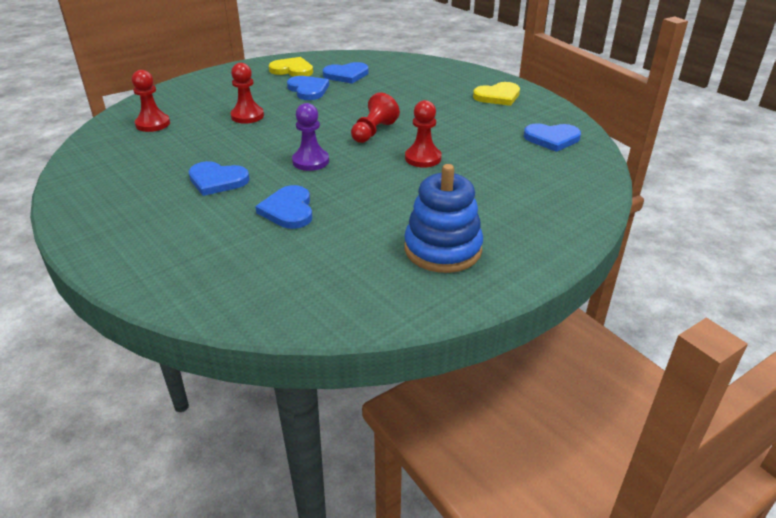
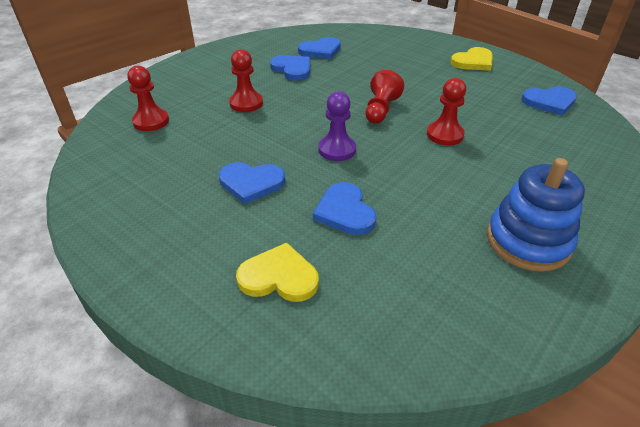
camera: 10 degrees left, 5 degrees up
(292, 70) = (266, 49): yellow heart -> yellow heart (279, 277)

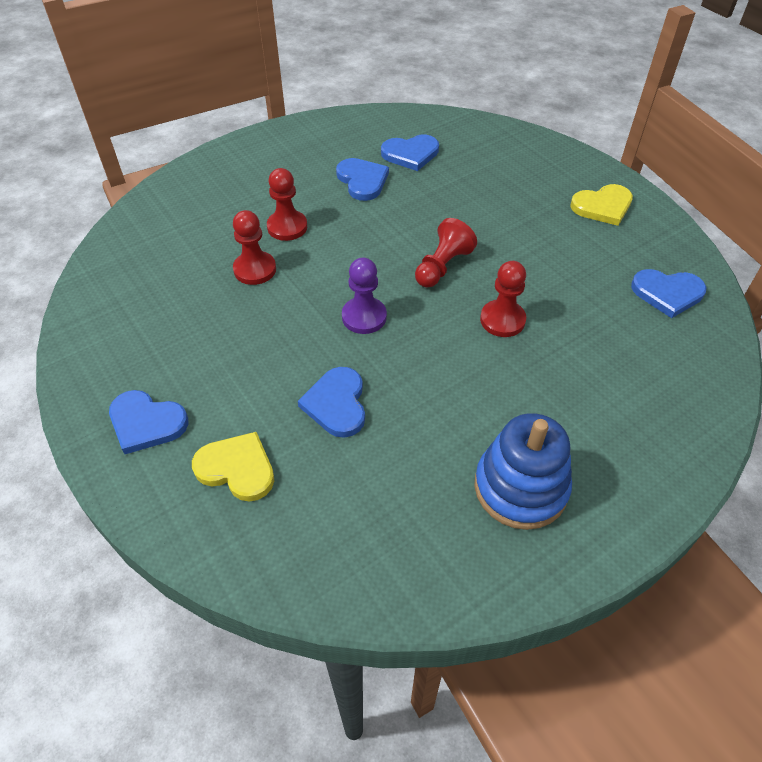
camera: 15 degrees right, 10 degrees up
(151, 121) = (173, 235): red pawn -> red pawn (255, 269)
(251, 183) = (251, 344): blue heart -> blue heart (146, 423)

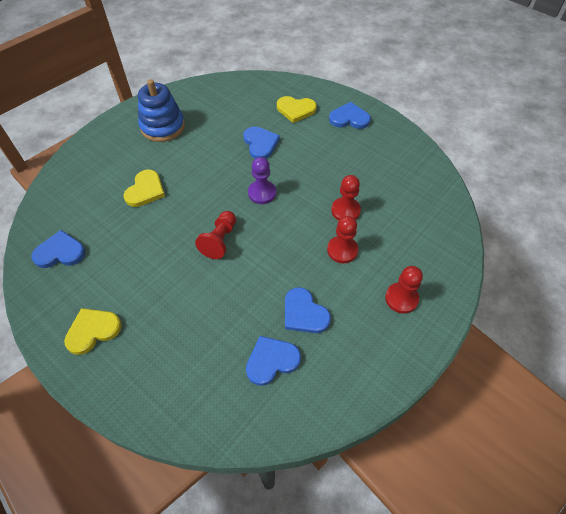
camera: 165 degrees right, 5 degrees up
(502, 320) = (175, 208): red pawn -> red pawn (401, 298)
(550, 358) = (145, 190): none -> yellow heart

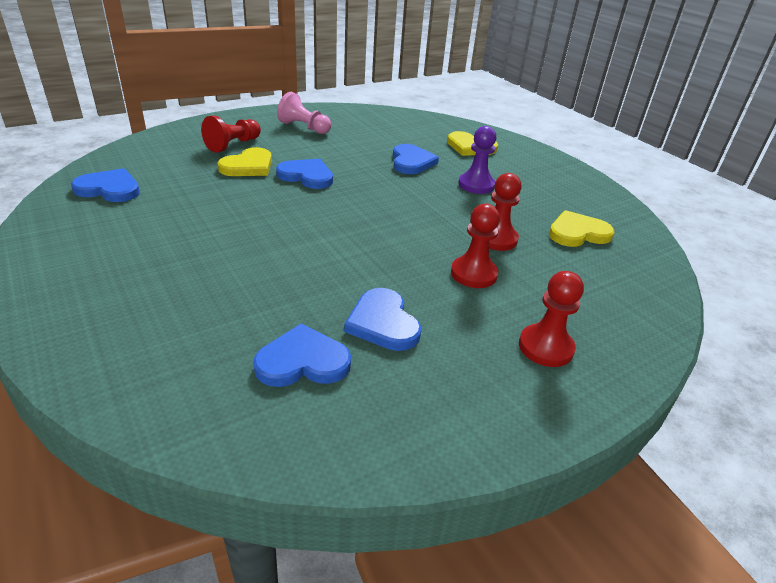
camera: 15 degrees right, 20 degrees down
(93, 331) = (84, 262): yellow heart -> yellow heart (577, 233)
(162, 126) = (304, 127): blue stacking toy -> pink pawn
(220, 240) = (309, 225): red pawn -> red pawn (233, 145)
(262, 193) = (390, 199): purple pawn -> purple pawn (476, 185)
(349, 118) = (536, 166): blue heart -> blue heart (306, 176)

